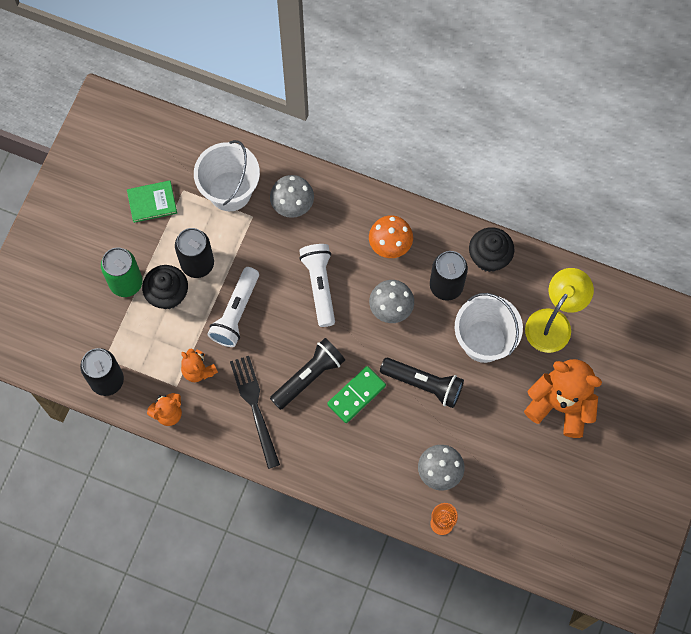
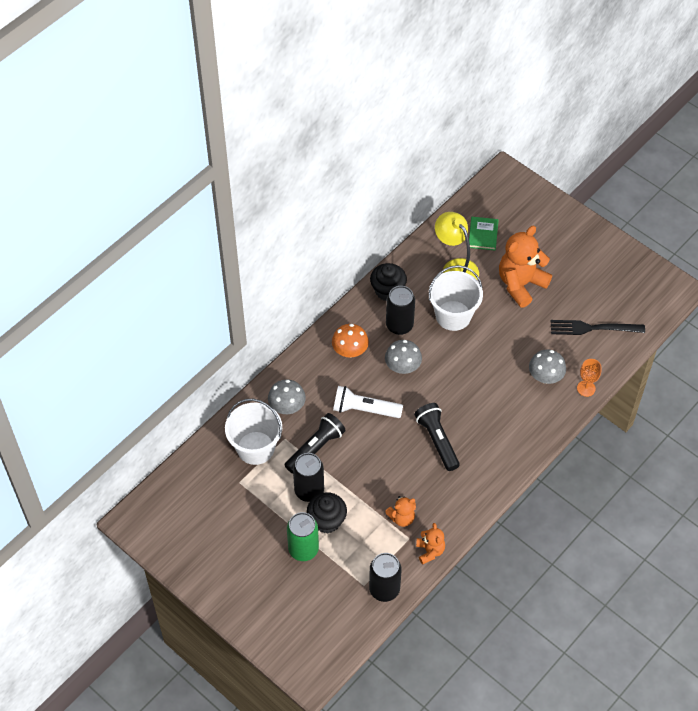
camera: 70 degrees left, 15 degrees down
(152, 202) = (239, 508): green book -> green book (483, 235)
(236, 312) = (363, 475): white flashlight -> none
(254, 406) = (447, 486): black fork -> black fork (592, 328)
(356, 395) = (464, 412): green domino -> none
(423, 384) = (472, 365): black flashlight -> black flashlight (315, 448)

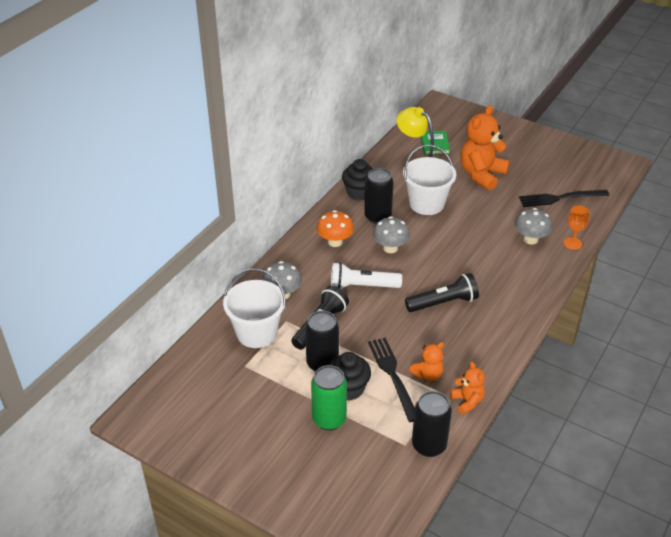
camera: 10 degrees left, 15 degrees down
(370, 513) = (392, 375): none -> black fork
(437, 440) = (443, 303): black flashlight -> black flashlight turned 105 degrees clockwise

